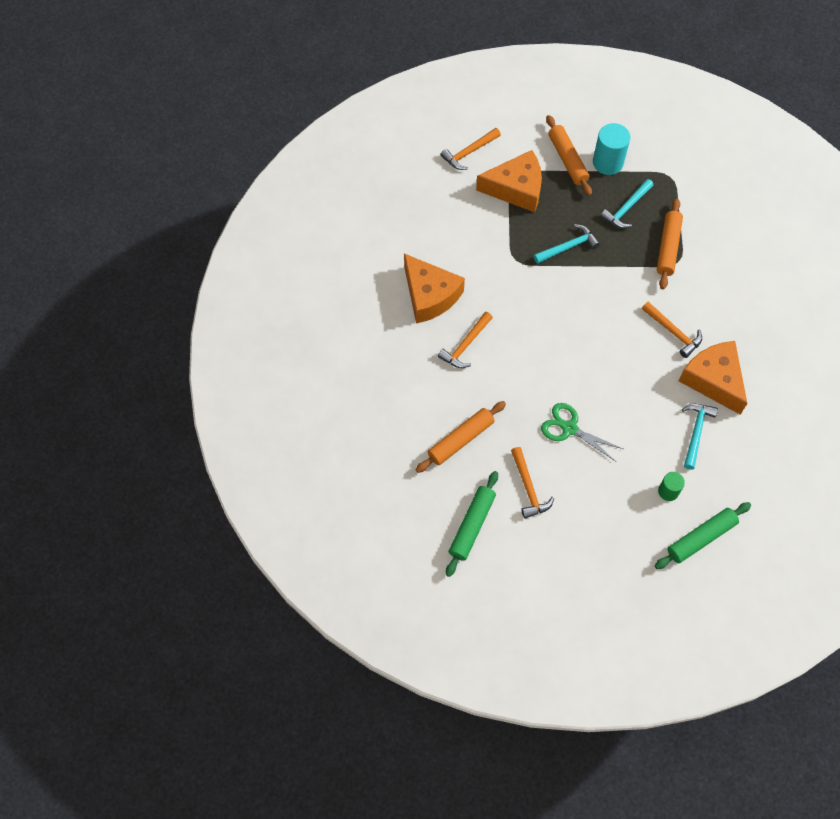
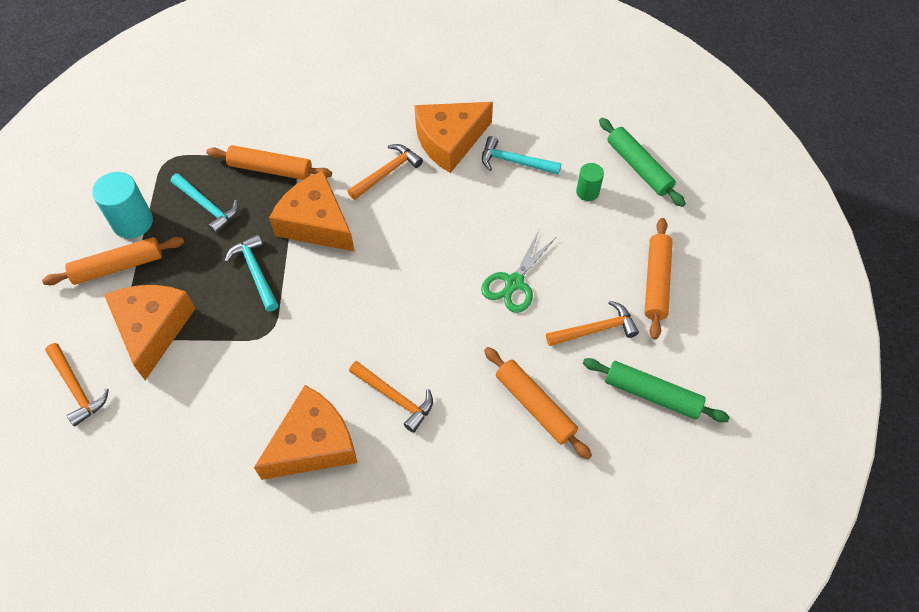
camera: 90 degrees left, 5 degrees down
(577, 540) = (656, 282): none -> orange rolling pin
(617, 284) = (316, 223): none -> orange cheese

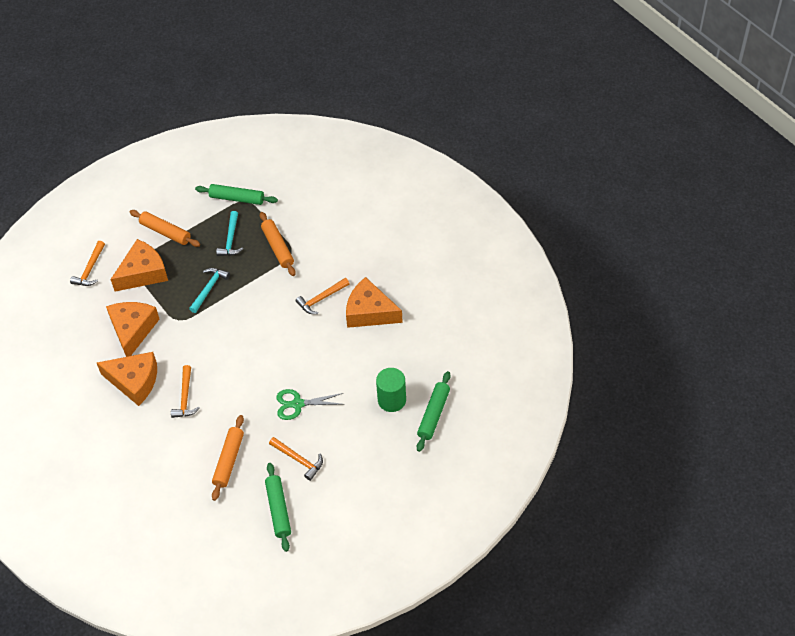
camera: 55 degrees right, 5 degrees down
(132, 222) = (195, 217): turquoise cylinder -> none
(155, 165) = (237, 198): none -> green rolling pin
(316, 223) = (260, 292): orange cheese -> orange cheese (132, 330)
(387, 172) = (321, 299): orange hammer -> orange hammer turned 135 degrees clockwise
(514, 162) = (382, 352): turquoise hammer -> none
(587, 192) = (392, 400): green cylinder -> green cylinder, size x1.70
(656, 282) = (355, 470): orange rolling pin -> none

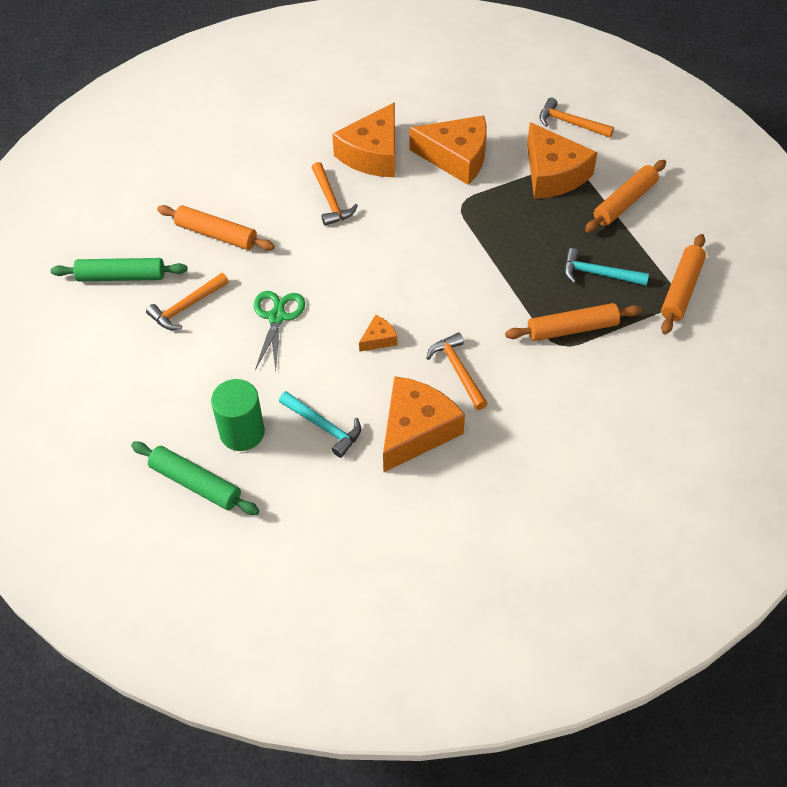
camera: 100 degrees right, 0 degrees up
(185, 397) = (330, 200): orange hammer -> orange hammer turned 120 degrees counterclockwise
(209, 289) = (509, 240): turquoise hammer -> turquoise hammer (324, 426)
(237, 198) = (681, 289): green rolling pin -> orange rolling pin
(305, 344) = (378, 339): none -> orange cheese

